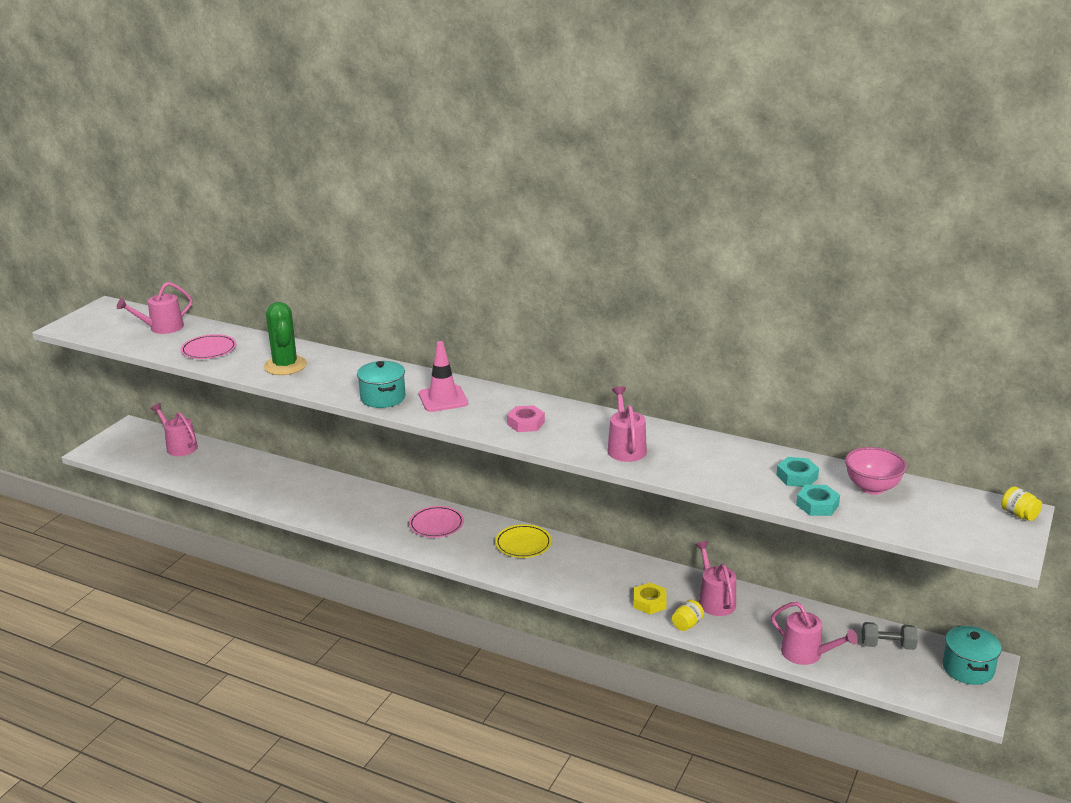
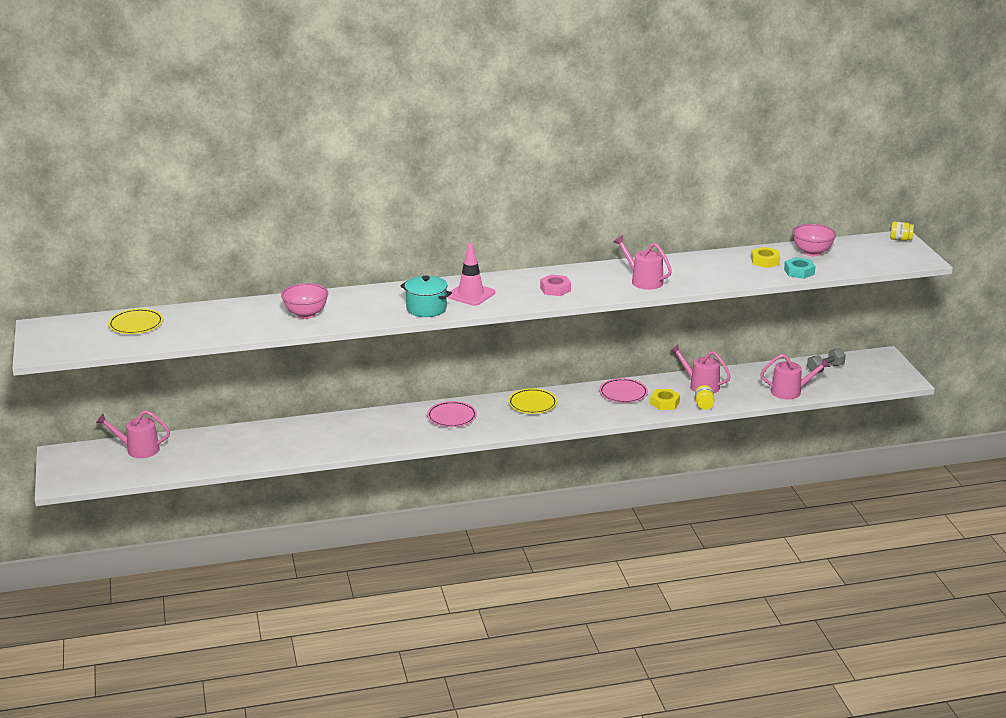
camera: 40 degrees left, 0 degrees up
(162, 328) = (136, 324): pink watering can -> yellow plate
(209, 350) = (216, 325): pink plate -> pink plate (623, 393)
(285, 366) = (306, 314): green cactus -> pink bowl
(797, 477) = (765, 261): turquoise nut -> yellow nut
(968, 668) = (878, 363): turquoise pot -> none

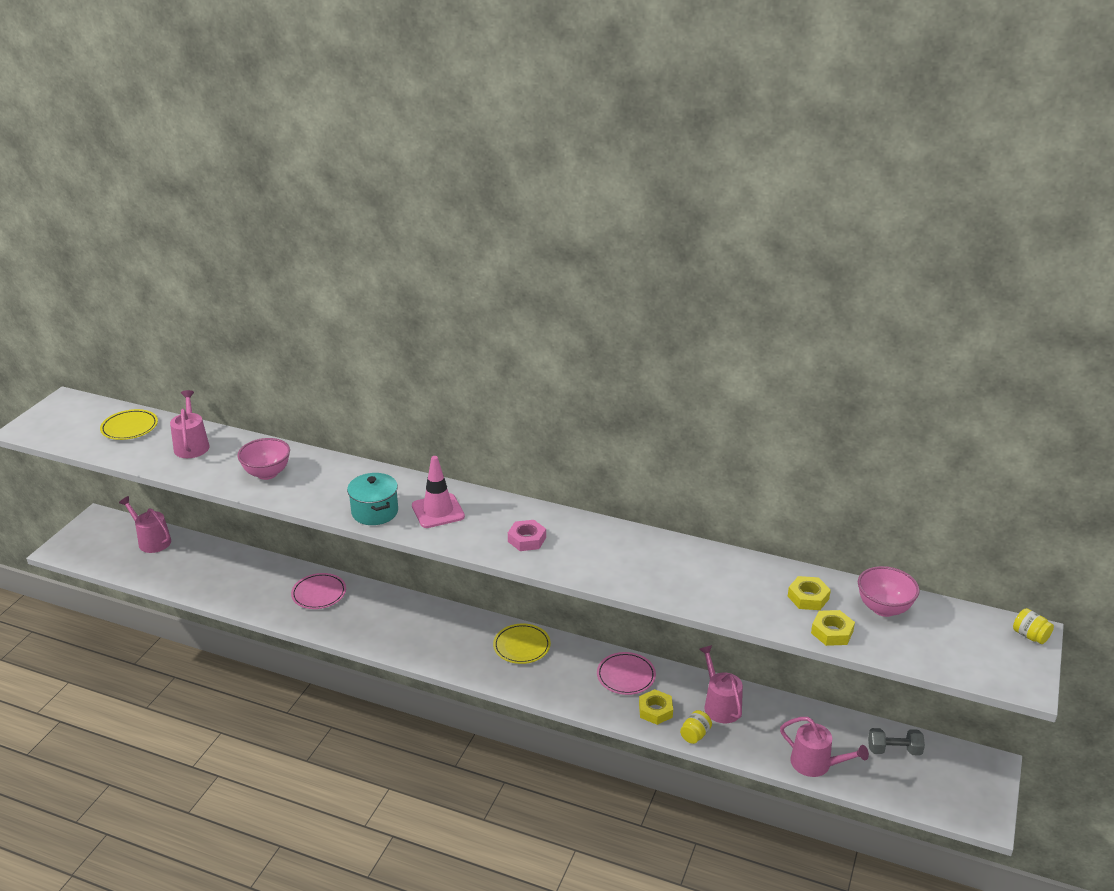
camera: 35 degrees right, 5 degrees up
(452, 417) = (431, 626): pink plate -> pink plate (319, 593)
(643, 281) = (632, 568): pink watering can -> pink watering can (191, 445)
(799, 272) = (832, 632): turquoise nut -> yellow nut

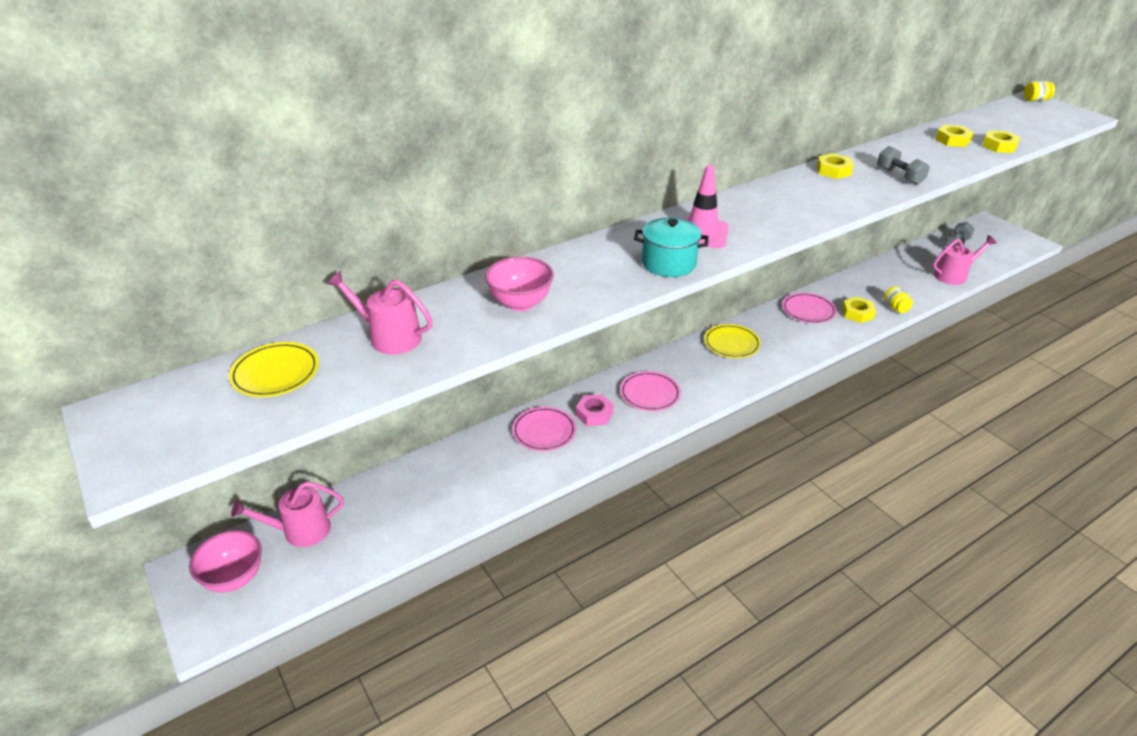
camera: 55 degrees left, 5 degrees up
(408, 627) = (650, 394): none -> pink plate
(527, 539) = (788, 209): pink nut -> pink nut (594, 414)
(636, 542) = (833, 171): none -> yellow nut
(668, 583) = (899, 176): none -> grey dumbbell
(720, 705) = (870, 286): pink watering can -> none
(883, 608) = (981, 124): pink bowl -> pink bowl (234, 578)

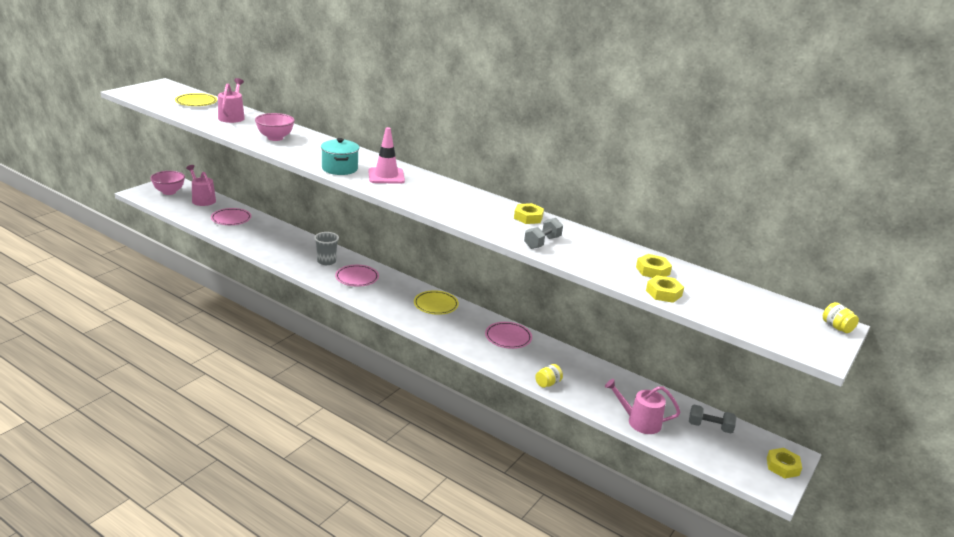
camera: 65 degrees right, 10 degrees down
(544, 431) = (302, 248): pink plate -> pink plate (231, 219)
(594, 414) = (326, 261): pink nut -> grey cup
(857, 313) = (522, 362): yellow nut -> yellow nut (782, 466)
(953, 275) = (640, 422): pink watering can -> pink watering can turned 150 degrees clockwise

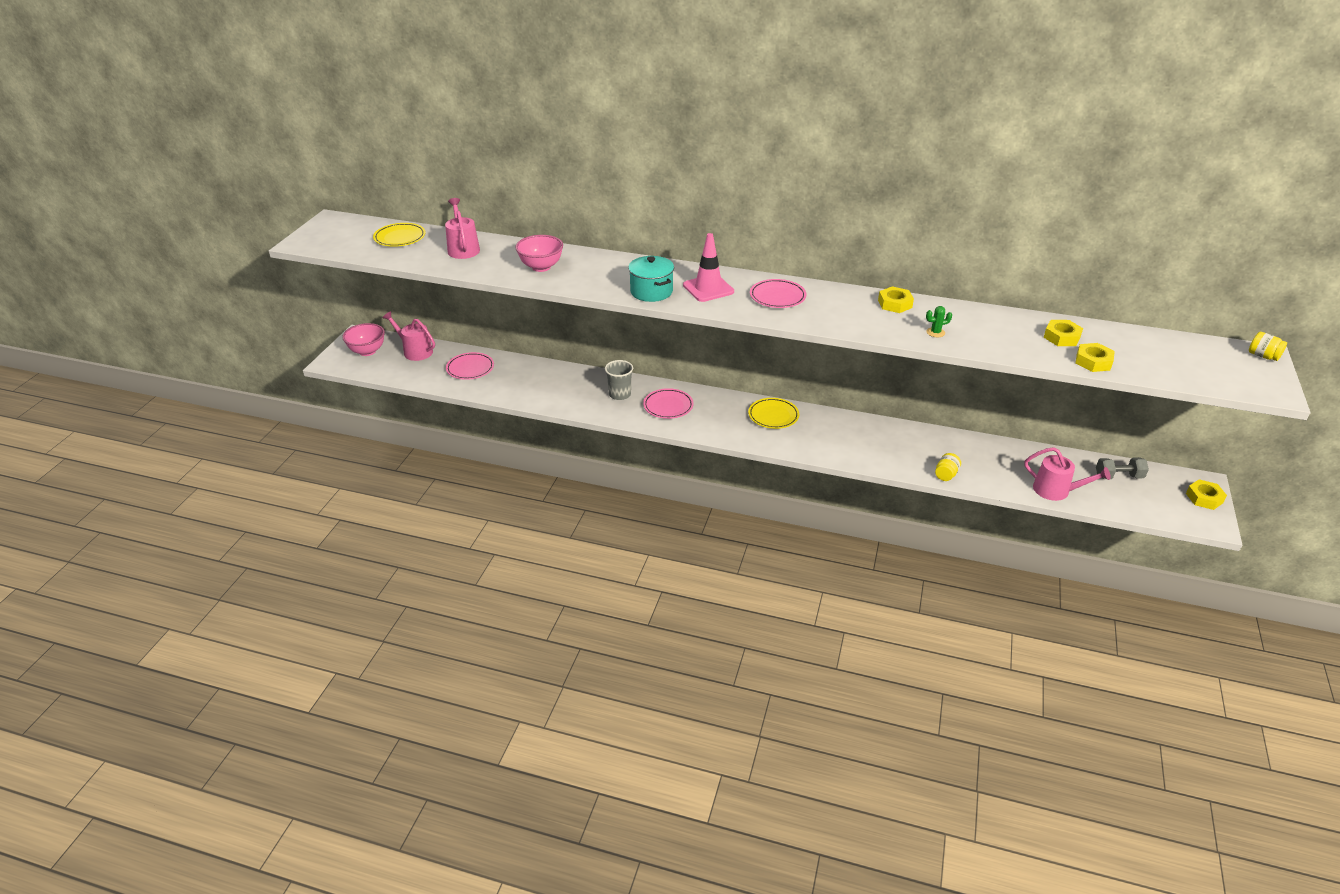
camera: 15 degrees left, 10 degrees up
(508, 337) = (871, 433): pink plate -> pink plate (777, 297)
(542, 242) = (935, 332): grey dumbbell -> green cactus
(640, 422) = (1056, 490): pink watering can -> pink watering can turned 150 degrees counterclockwise

